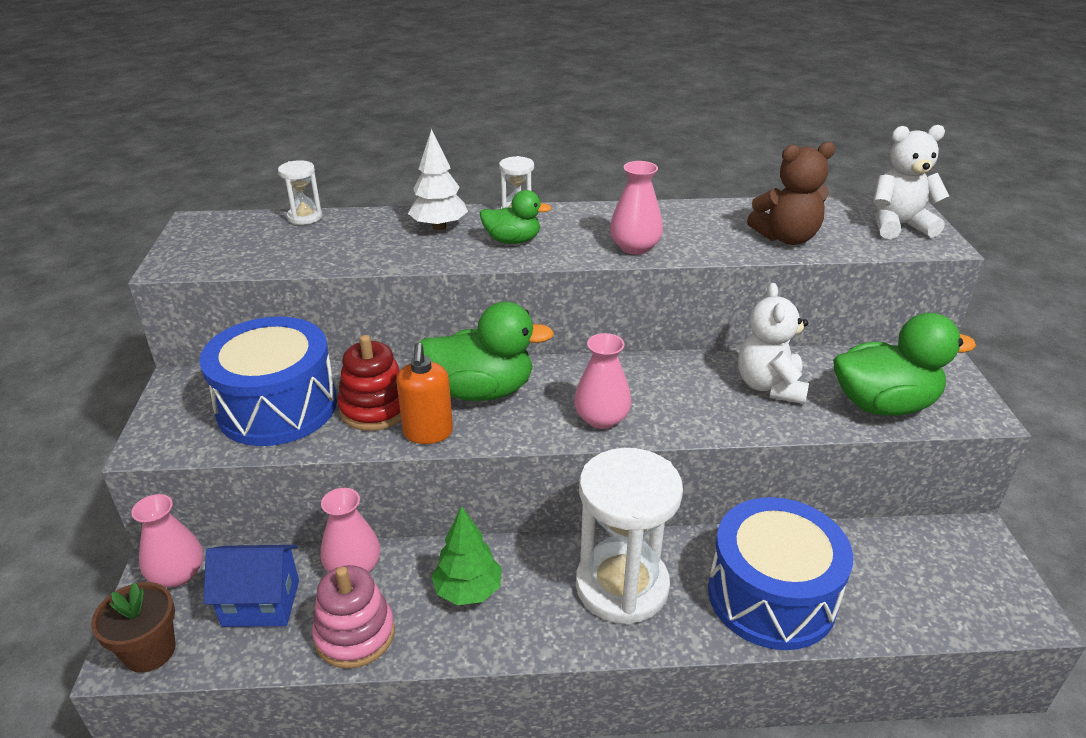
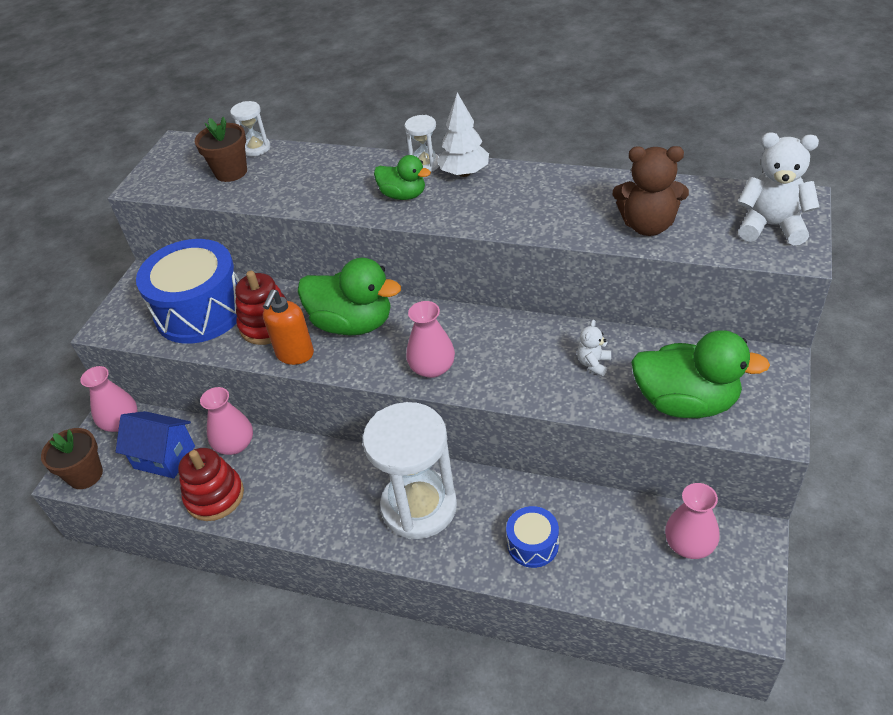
camera: 25 degrees right, 10 degrees up
(286, 241) = (231, 172): none -> brown flower pot
(355, 634) = (215, 496): pink stacking toy -> red stacking toy
(439, 227) = (353, 172): white tree -> white tree (464, 173)
(468, 590) = (305, 482): green tree -> none
(635, 247) = (501, 217): pink vase -> pink vase (689, 544)
(769, 386) = (593, 364): white teddy bear -> white teddy bear, size x0.52
(771, 596) = (533, 544): blue drum -> blue drum, size x0.48

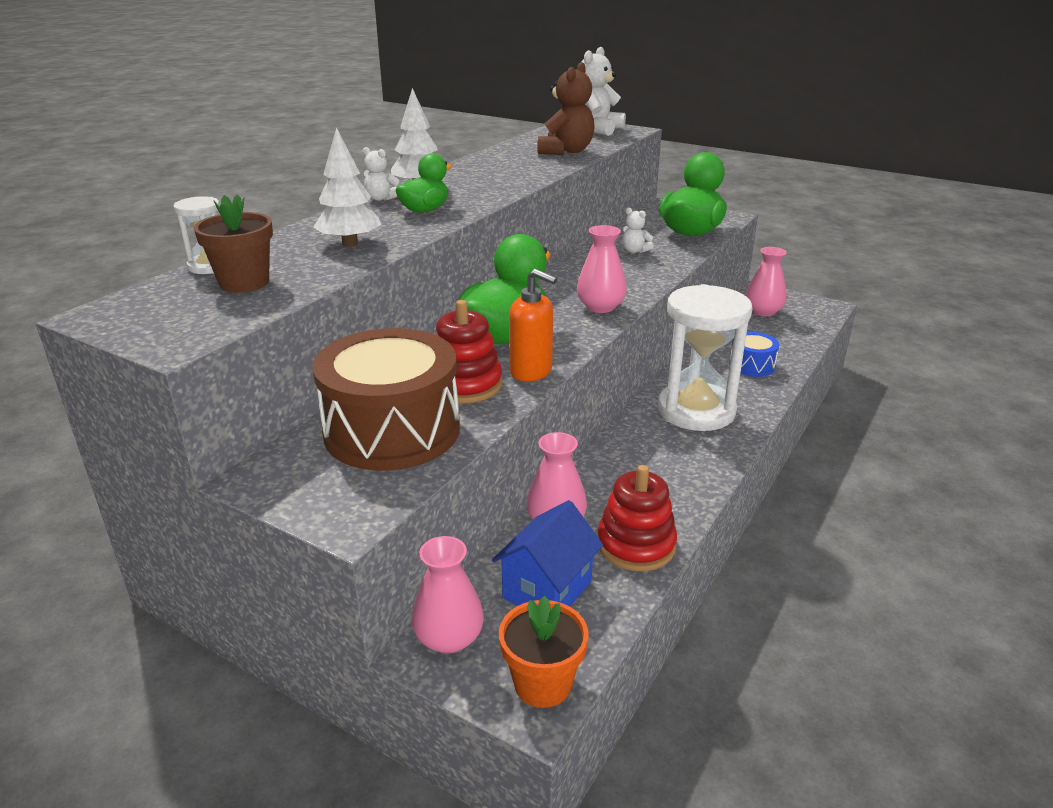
camera: 80 degrees left, 15 degrees down
(85, 475) = (542, 684): brown flower pot -> orange flower pot
(201, 310) = (392, 430): blue drum -> brown drum
(313, 186) = (350, 244): none -> white tree
(425, 164) = (381, 198): white hourglass -> white teddy bear

